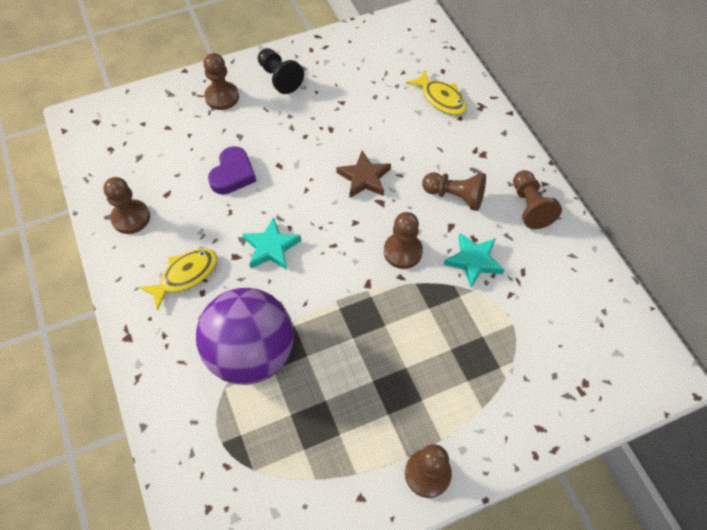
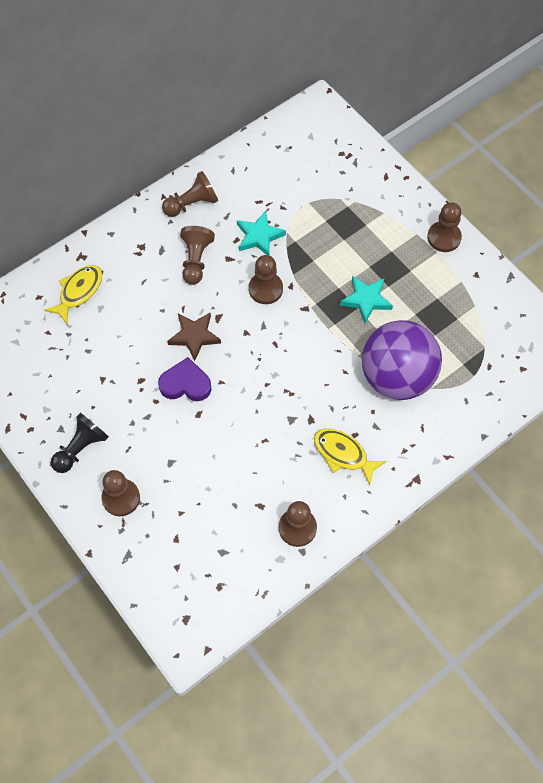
camera: 105 degrees left, 5 degrees up
(233, 174) = (220, 452): purple heart -> purple heart (185, 384)
(271, 247) = (293, 392): turquoise star -> turquoise star (366, 300)

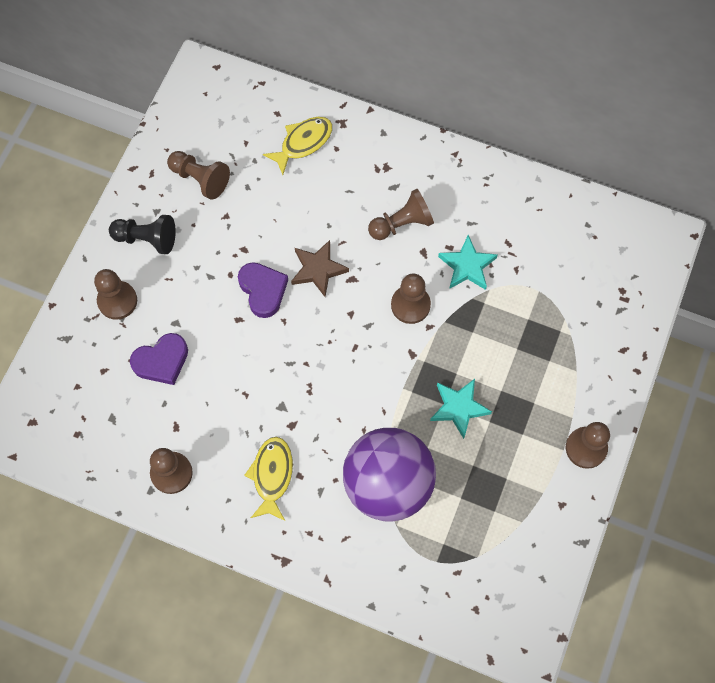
camera: 60 degrees right, 5 degrees up
(78, 292) = (303, 143): yellow fish -> yellow fish turned 45 degrees counterclockwise
(192, 204) = (463, 184): brown pawn -> brown pawn (200, 179)
(197, 489) = (162, 361): none -> purple heart

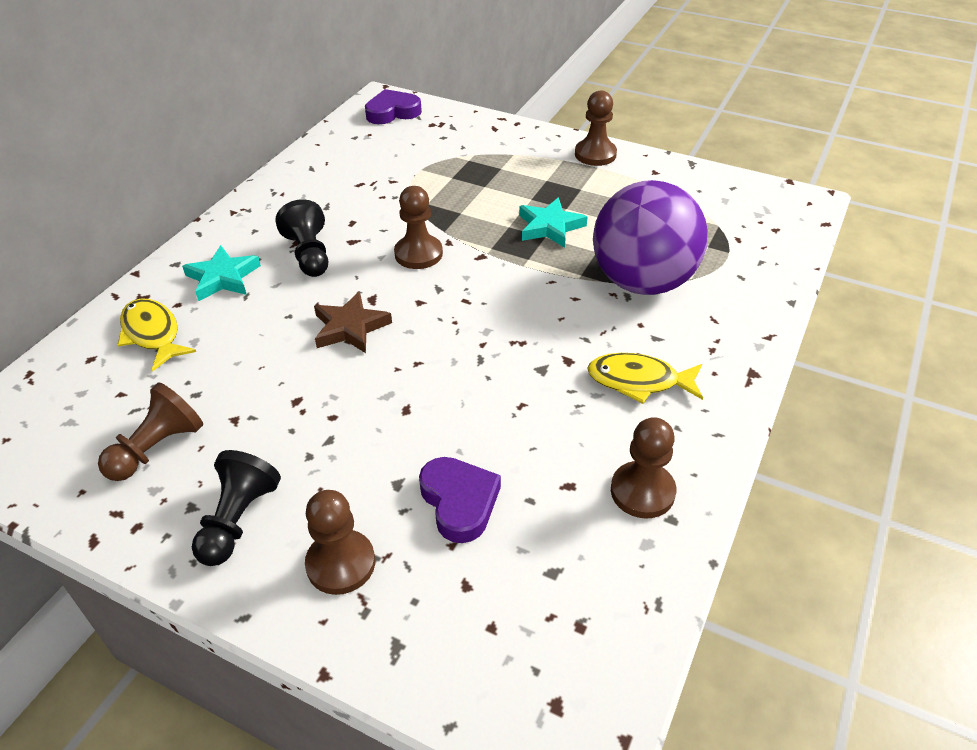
camera: 85 degrees left, 25 degrees down
(263, 290) = (367, 382): purple heart -> purple heart (392, 112)
(402, 224) = (309, 255): brown pawn -> black pawn
(467, 266) = (379, 211): turquoise star -> turquoise star (223, 278)

